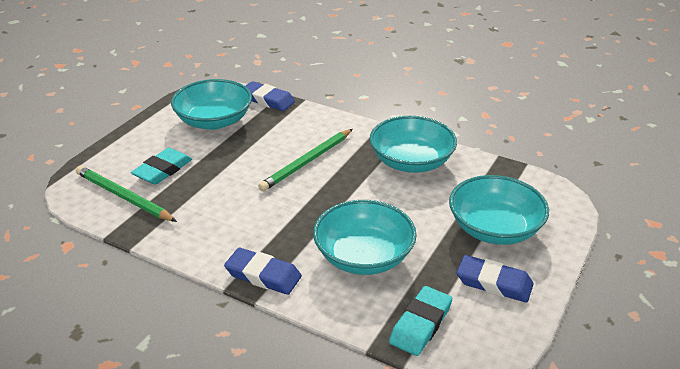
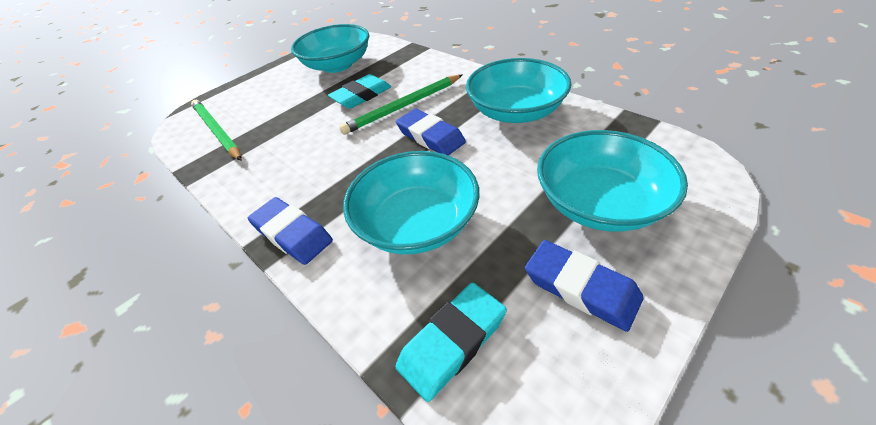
camera: 20 degrees right, 10 degrees up
(163, 170) = (266, 108): turquoise eraser -> turquoise eraser (361, 96)
(267, 100) = (394, 48): blue eraser -> blue eraser (430, 137)

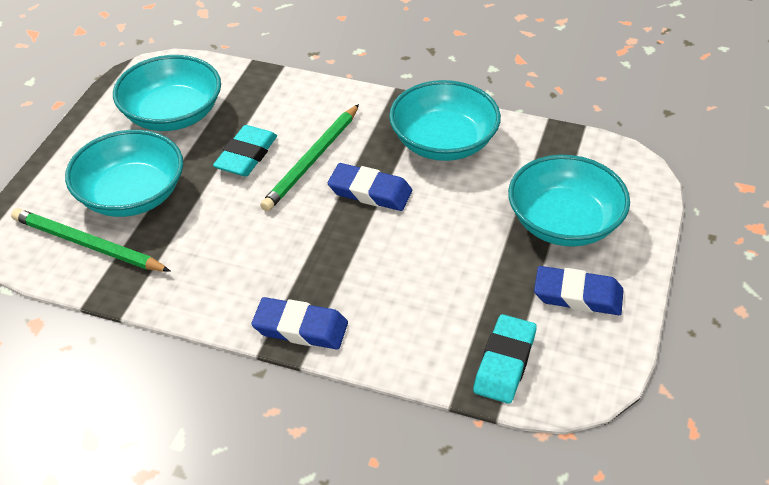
camera: 30 degrees left, 0 degrees up
(417, 223) = (416, 284): turquoise bowl -> turquoise bowl (131, 195)

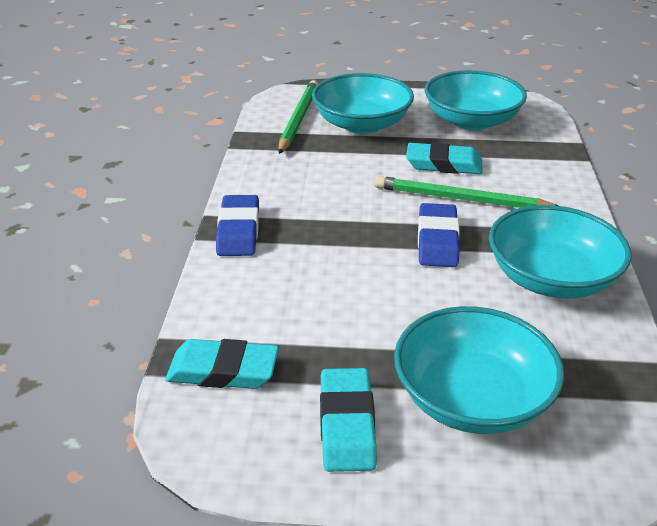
camera: 75 degrees right, 10 degrees down
(578, 295) = (346, 424): blue eraser -> turquoise eraser

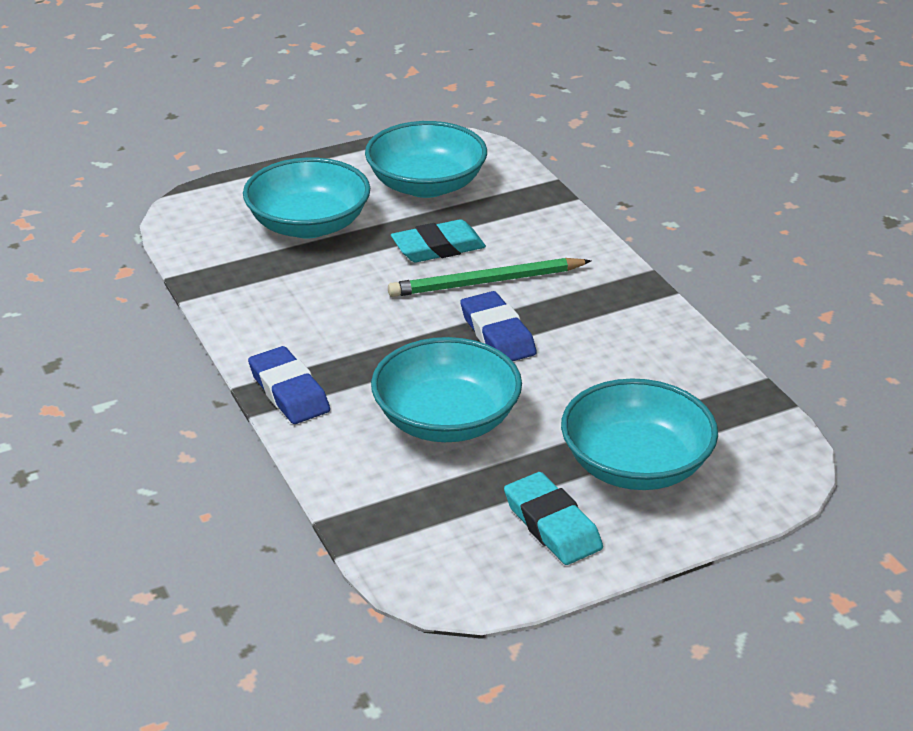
camera: 30 degrees left, 0 degrees up
(223, 370) = (405, 525): turquoise eraser -> none
(298, 119) = (229, 240): green pencil -> none
(551, 278) = (626, 336): turquoise bowl -> turquoise bowl (446, 420)

